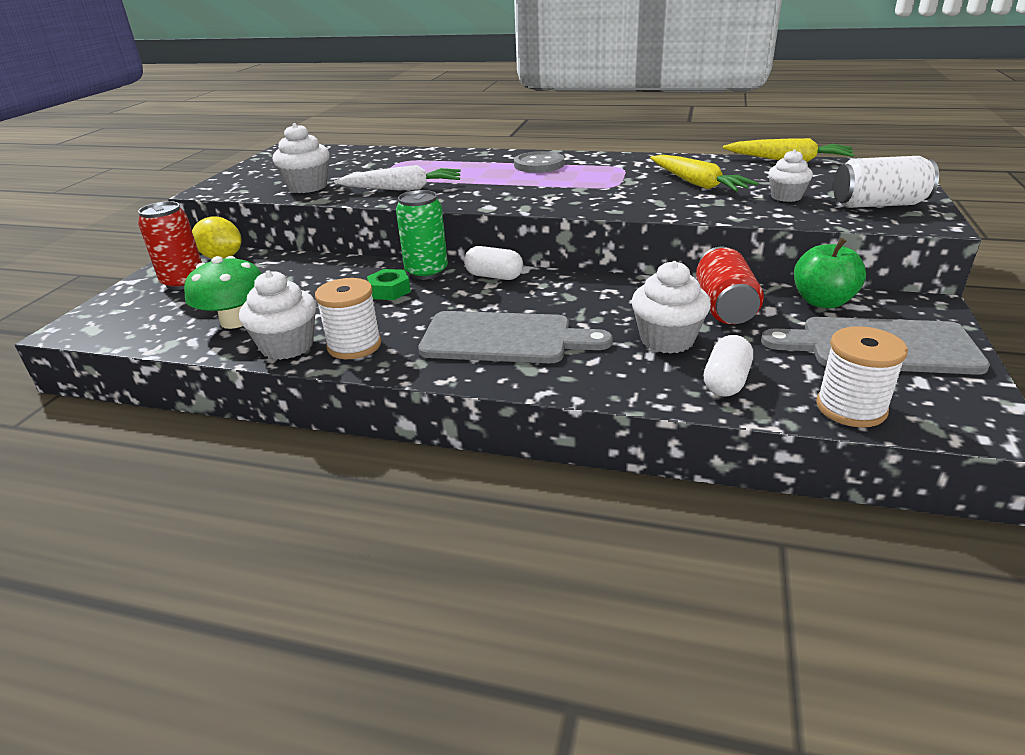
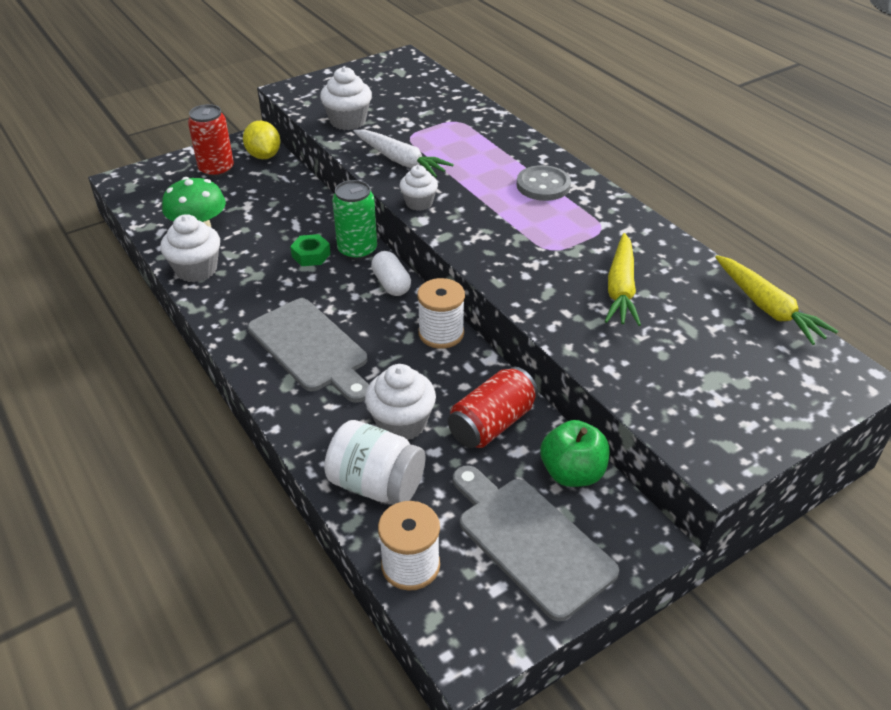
camera: 40 degrees right, 10 degrees up
(354, 346) = (228, 294): white spool -> white spool (441, 333)
(726, 381) = (376, 484): white capsule -> white jar
(786, 197) = (660, 353): white cupcake -> white cupcake (419, 203)
(878, 204) = (719, 415): white can -> none

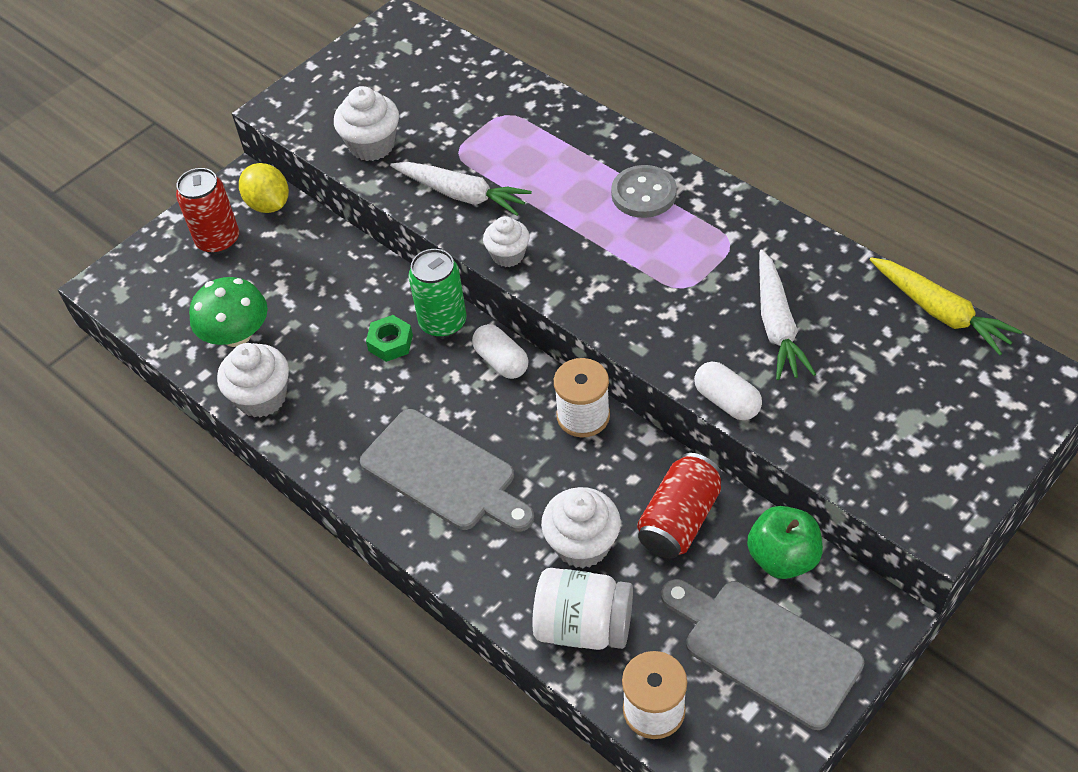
camera: 10 degrees left, 10 degrees up
(557, 332) = (726, 401): none -> white capsule
(620, 289) = (777, 325): yellow carrot -> white carrot

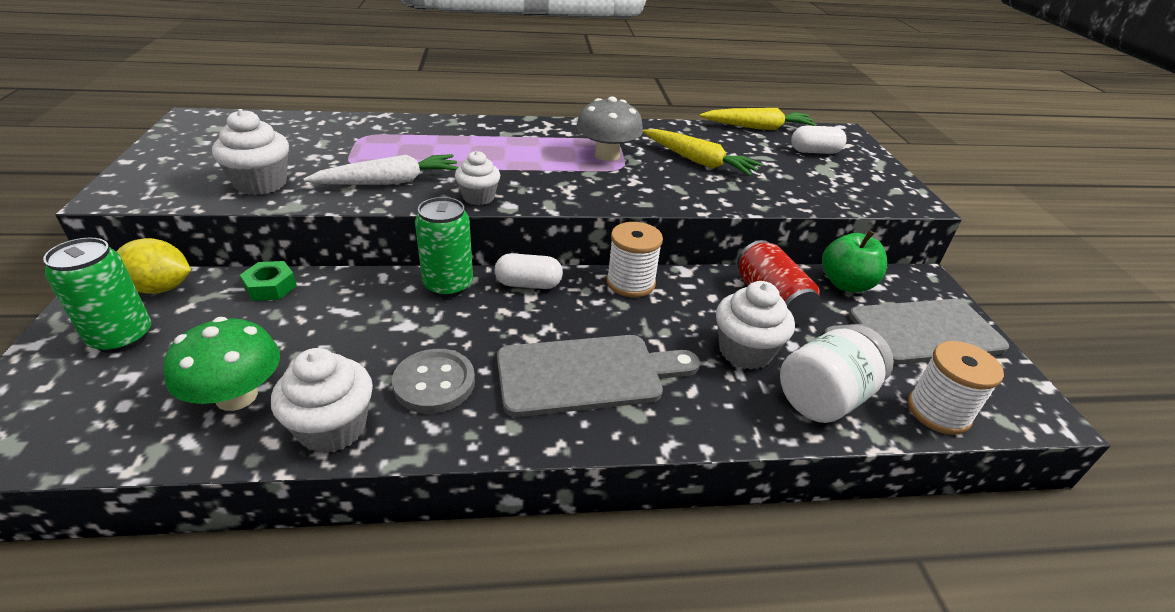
camera: 55 degrees left, 15 degrees down
(218, 240) = (121, 337): red can -> green can
(390, 343) = (419, 319): green nut -> green nut (270, 287)
(643, 194) = (526, 139): grey button -> grey button (434, 383)
(692, 262) = (607, 155): none -> grey mushroom
(726, 401) = (735, 203): white capsule -> white capsule (814, 152)
(777, 325) = (698, 161): white carrot -> yellow carrot

